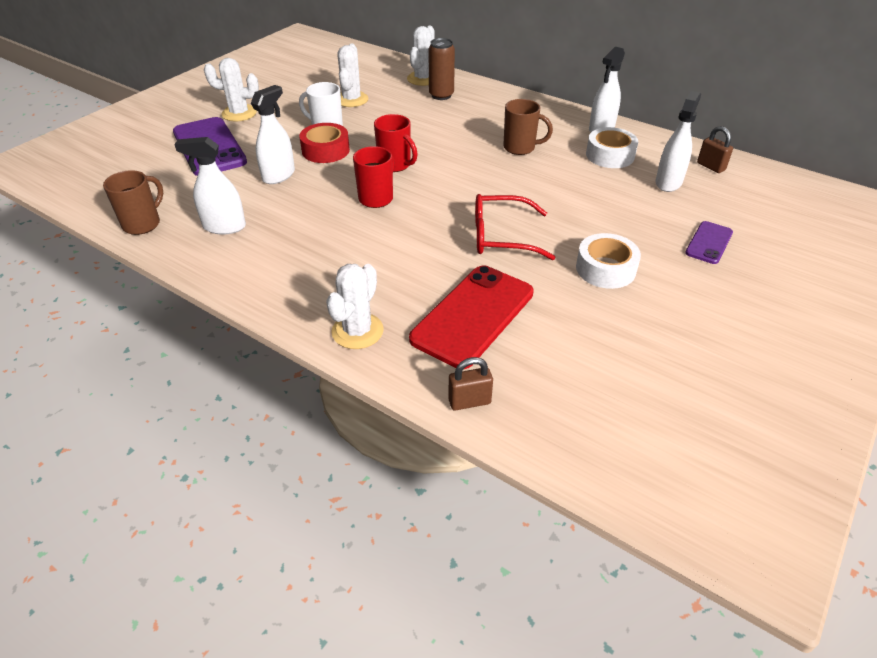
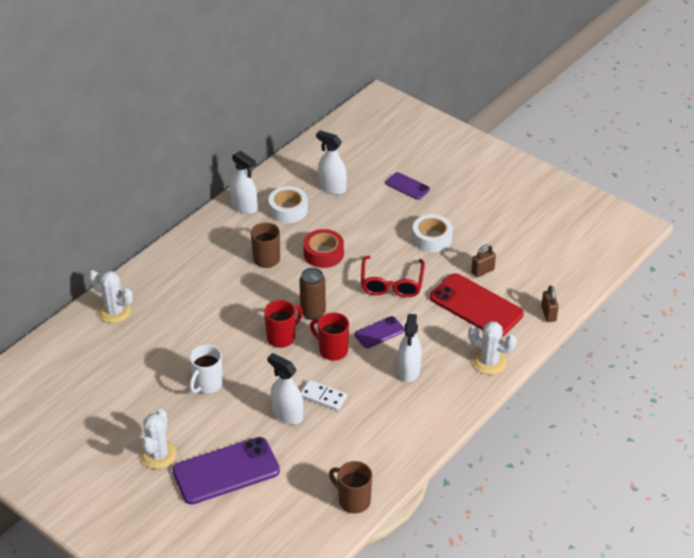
camera: 85 degrees left, 0 degrees up
(224, 227) = (363, 444): white spray bottle -> white spray bottle (409, 370)
(302, 196) = (323, 397): none -> white domino
(325, 150) = (248, 384): red tape -> red tape (323, 253)
(351, 100) = (148, 366): white cactus -> none
(409, 230) = (379, 332): none -> purple phone
(441, 95) = (156, 300): brown can -> brown can (313, 312)
(710, 166) = (313, 162): brown padlock -> brown padlock (482, 271)

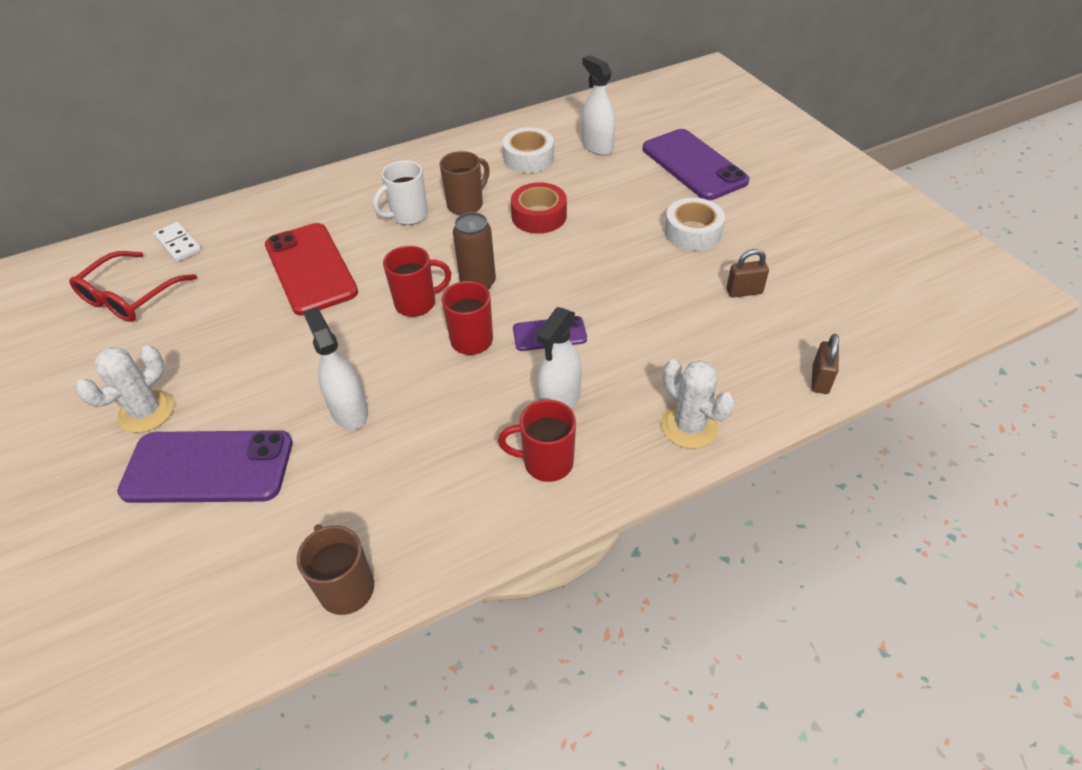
camera: 25 degrees right, 5 degrees up
(114, 311) = (249, 218): white cactus -> none
(207, 384) = (281, 336): white mug -> white mug (408, 215)
(244, 207) = (480, 144): white spray bottle -> none
(323, 397) = (414, 401): white domino -> white domino (178, 244)
(391, 284) = (605, 274): red glasses -> red glasses (130, 297)
(407, 186) = (693, 165): purple phone -> purple phone, size x1.93
(421, 406) = (546, 462): none -> red mug
(476, 306) = (710, 336): red phone -> red phone (311, 269)

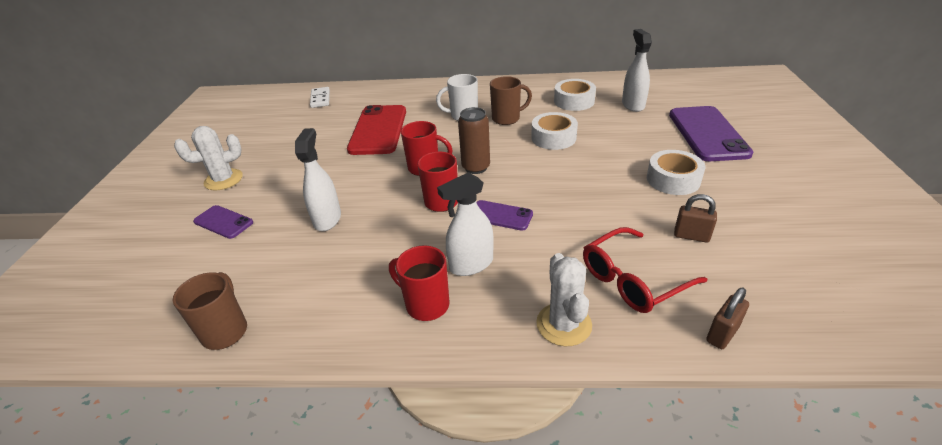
camera: 30 degrees right, 10 degrees down
(130, 297) = (272, 119): red glasses -> red glasses (632, 280)
(208, 467) = (223, 222): purple phone -> purple phone, size x0.52
(539, 216) = (553, 137): red tape -> white tape

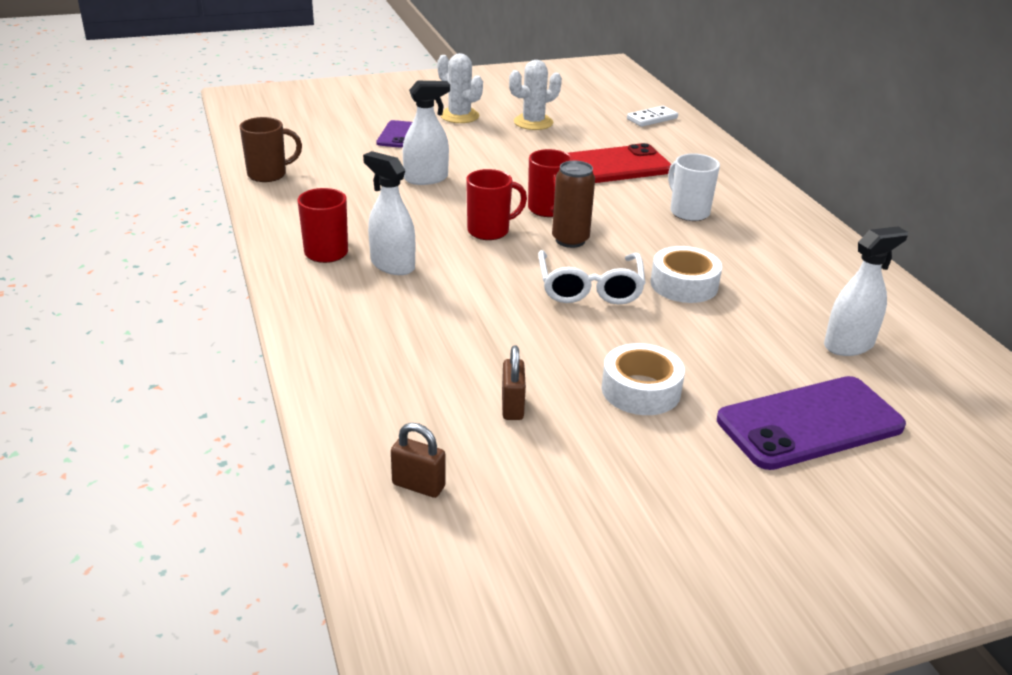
camera: 65 degrees right, 5 degrees down
(500, 216) = (482, 270): purple phone -> none
(507, 118) = (708, 243): brown mug -> none
(545, 173) = (590, 288): none -> white glasses
(564, 324) = (325, 328): white cactus -> white cactus (533, 122)
(574, 101) = (810, 290): white tape -> none
(632, 280) = (408, 365): red glasses -> none
(722, 334) = (343, 428): brown padlock -> brown padlock (418, 485)

